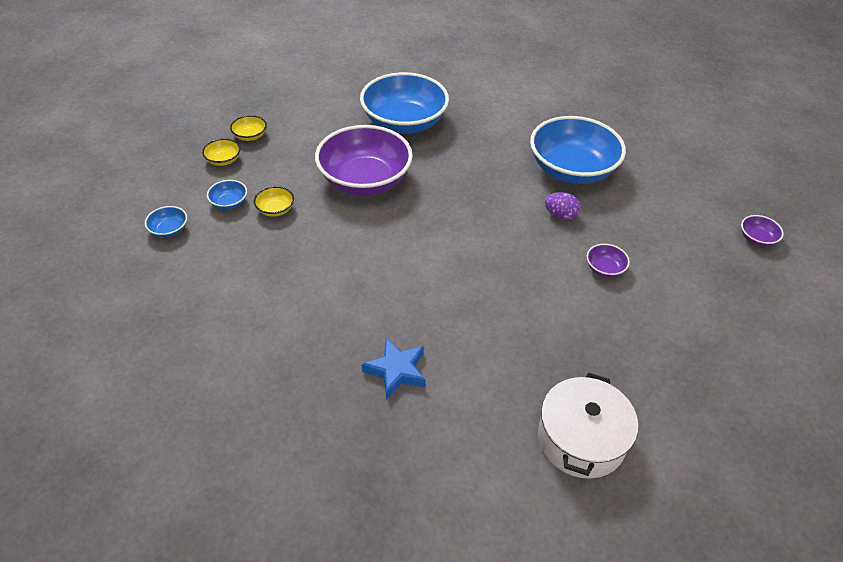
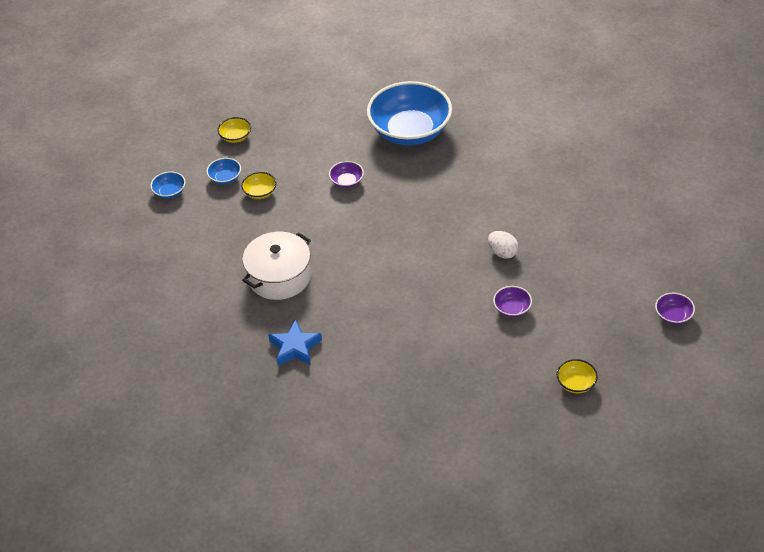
camera: 25 degrees right, 0 degrees up
(250, 136) = (267, 117): yellow bowl -> yellow bowl (576, 383)
(365, 180) = (347, 181): purple bowl -> purple bowl, size x0.40
(560, 215) = (502, 252): purple egg -> white egg
(572, 170) = (540, 211): blue bowl -> none
(581, 439) = (408, 432): white pot -> white pot (279, 276)

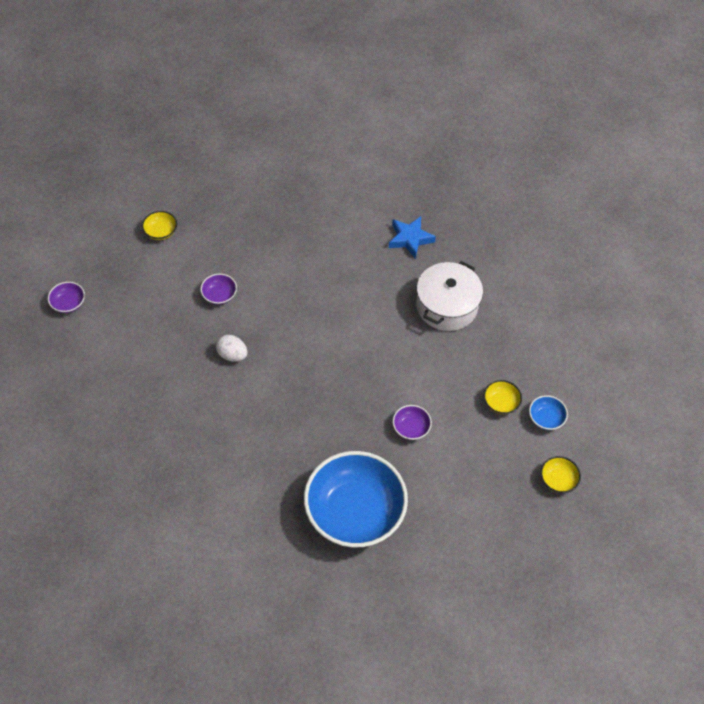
camera: 165 degrees right, 10 degrees up
(169, 192) = (598, 393): blue bowl -> none

